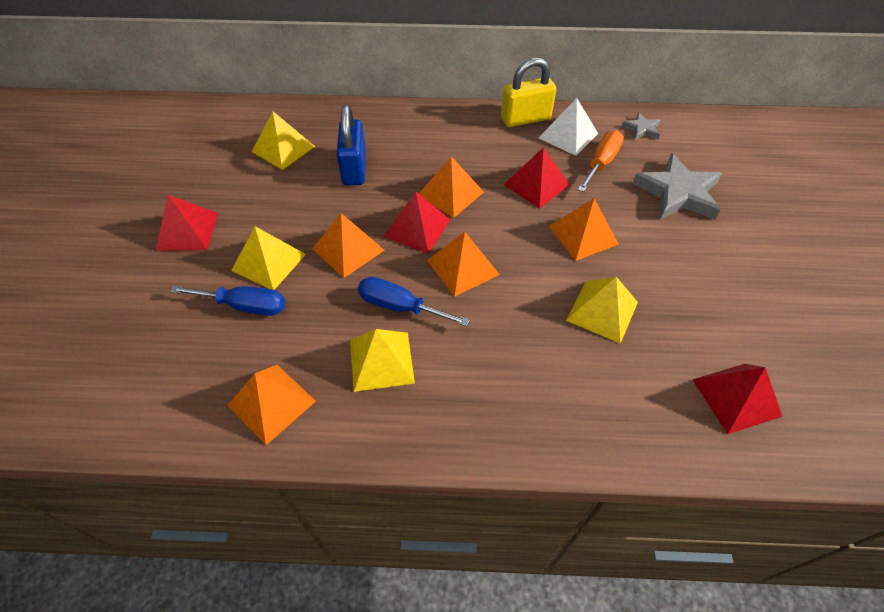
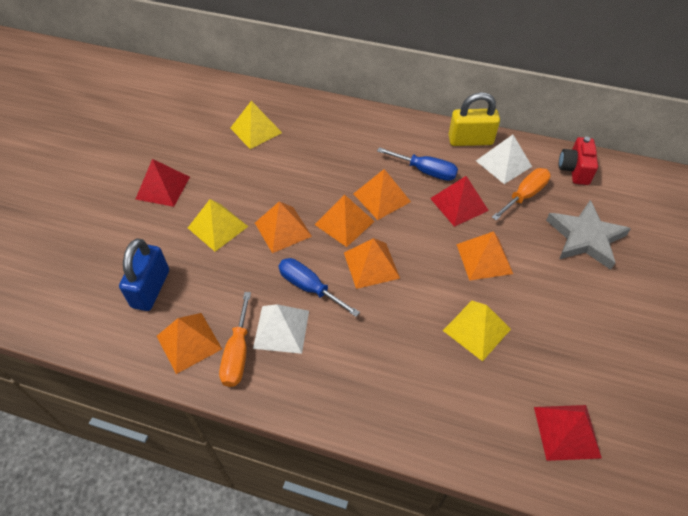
camera: 15 degrees right, 0 degrees up
(245, 306) = (190, 259): blue screwdriver -> blue screwdriver (425, 171)
(337, 402) = (237, 353): none -> orange screwdriver
(354, 169) = (308, 159): blue padlock -> blue padlock (151, 289)
(381, 361) = (281, 329): yellow pyramid -> white pyramid
(417, 228) = (344, 222): red pyramid -> orange pyramid
(641, 129) = (574, 170): grey star -> red camera

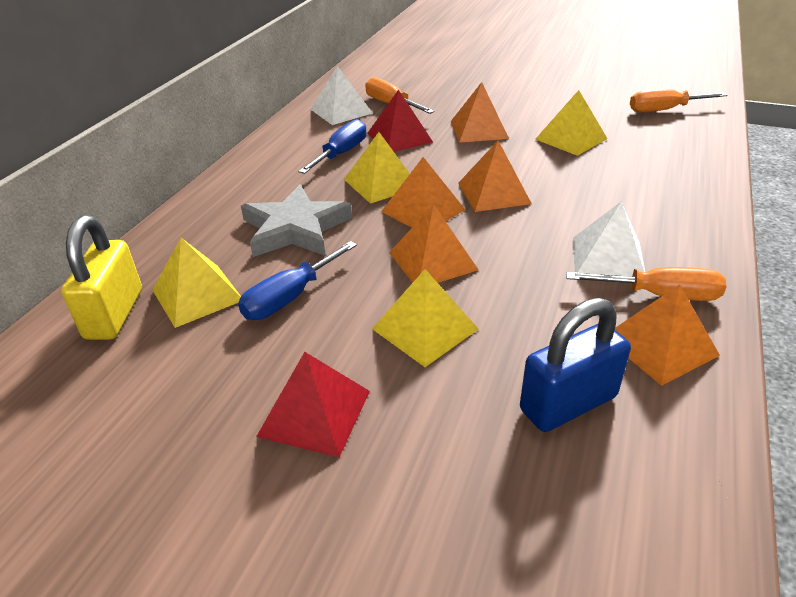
camera: 85 degrees left, 15 degrees down
(151, 289) = (568, 403): blue padlock -> blue padlock turned 45 degrees counterclockwise
(309, 287) = (536, 237): blue screwdriver -> blue screwdriver (290, 297)
(381, 197) = (381, 183): orange pyramid -> yellow pyramid
(470, 140) = (297, 125): yellow padlock -> yellow padlock (114, 314)
(566, 432) = (664, 110): red pyramid -> orange screwdriver
(574, 170) = (360, 81): red camera -> none
(585, 238) = (450, 85): grey star -> grey star (295, 228)

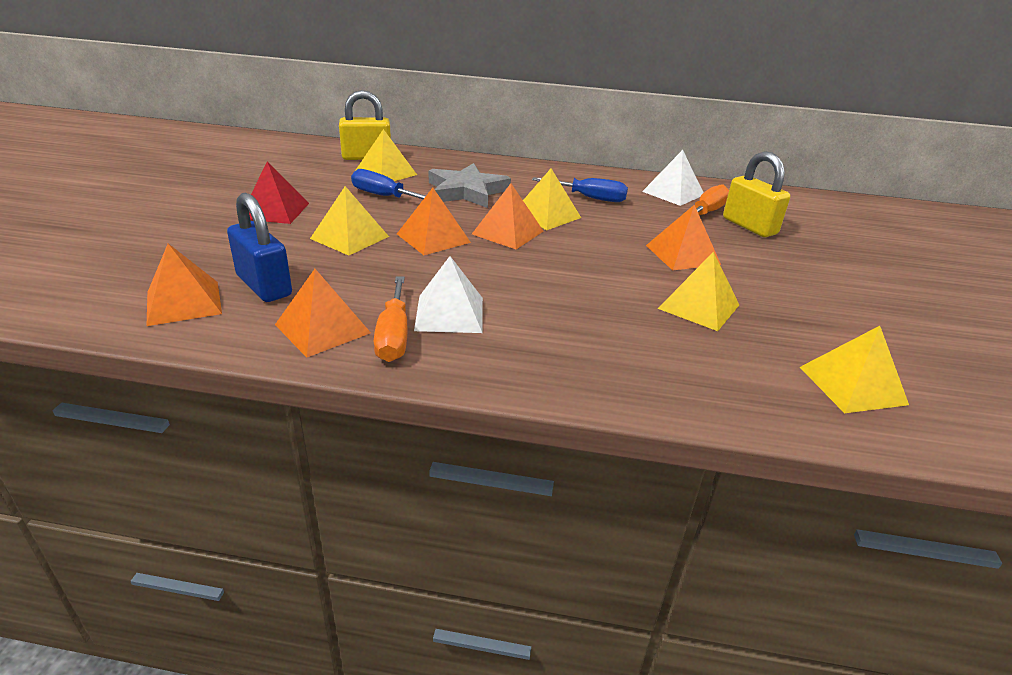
camera: 75 degrees right, 5 degrees down
(399, 137) = (636, 219): red pyramid -> none
(424, 93) = (749, 226): none -> yellow padlock
(494, 193) = (551, 262): orange pyramid -> orange pyramid (184, 302)
(664, 110) = (852, 385): orange screwdriver -> yellow pyramid

